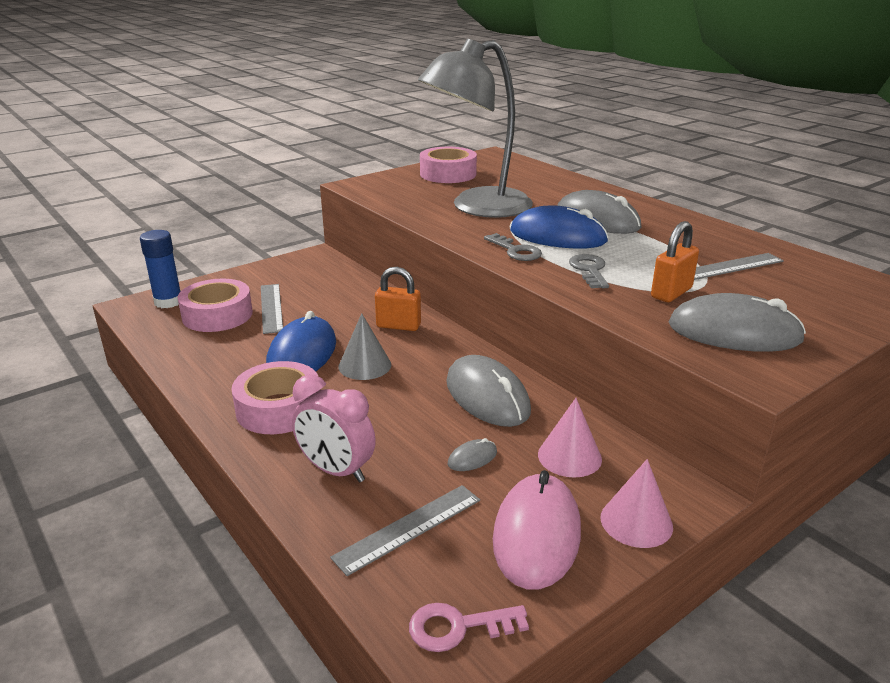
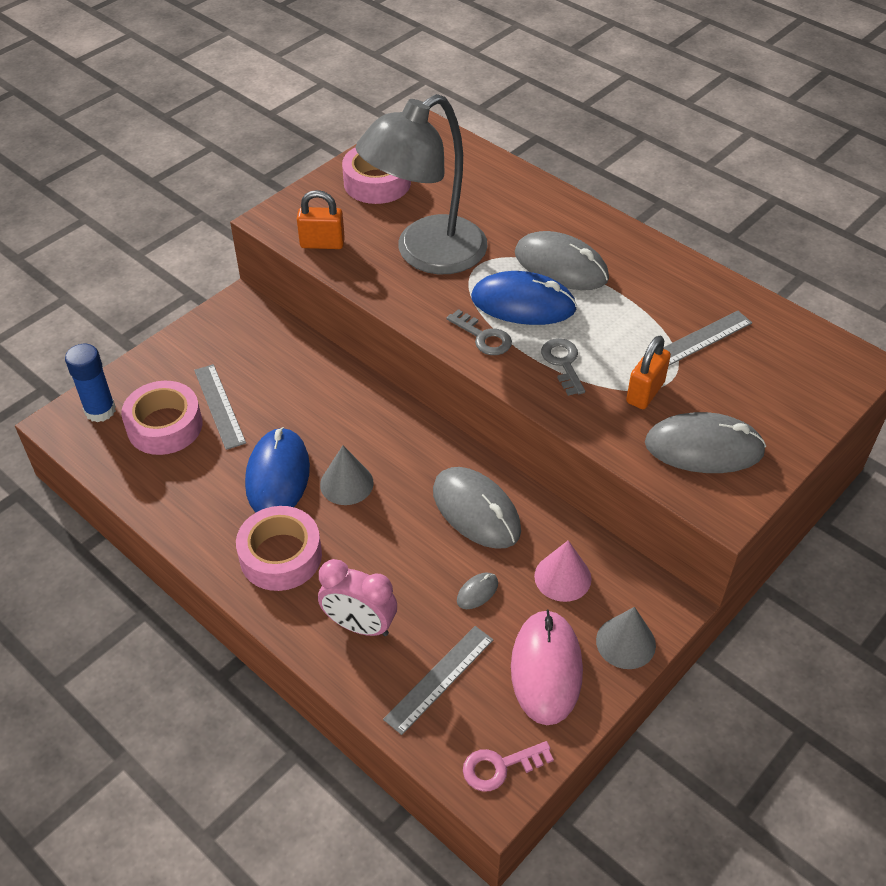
camera: 10 degrees left, 20 degrees up
(398, 326) = (365, 418): orange padlock -> orange padlock (322, 243)
(636, 521) = (625, 642): pink cone -> grey cone

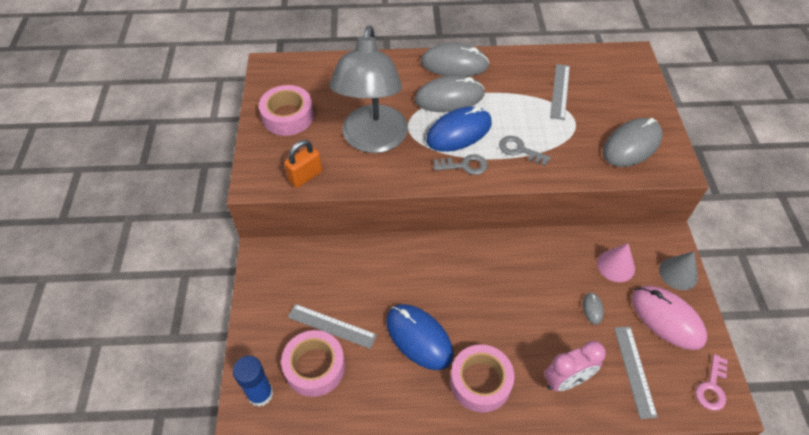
camera: 45 degrees left, 5 degrees up
(346, 483) = (460, 309): grey cone -> none
(476, 511) = (538, 266): grey mouse -> grey mouse (454, 64)
(645, 392) = (573, 136): orange padlock -> none

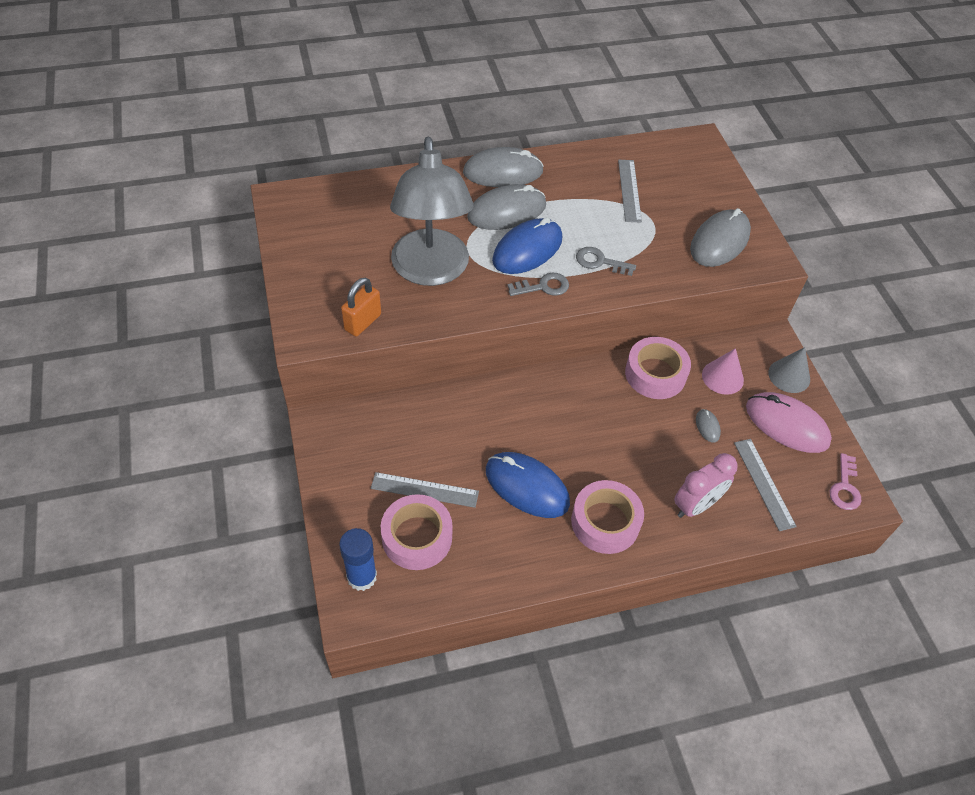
camera: 15 degrees left, 0 degrees up
(288, 116) = (321, 255): pink tape -> pink tape (655, 374)

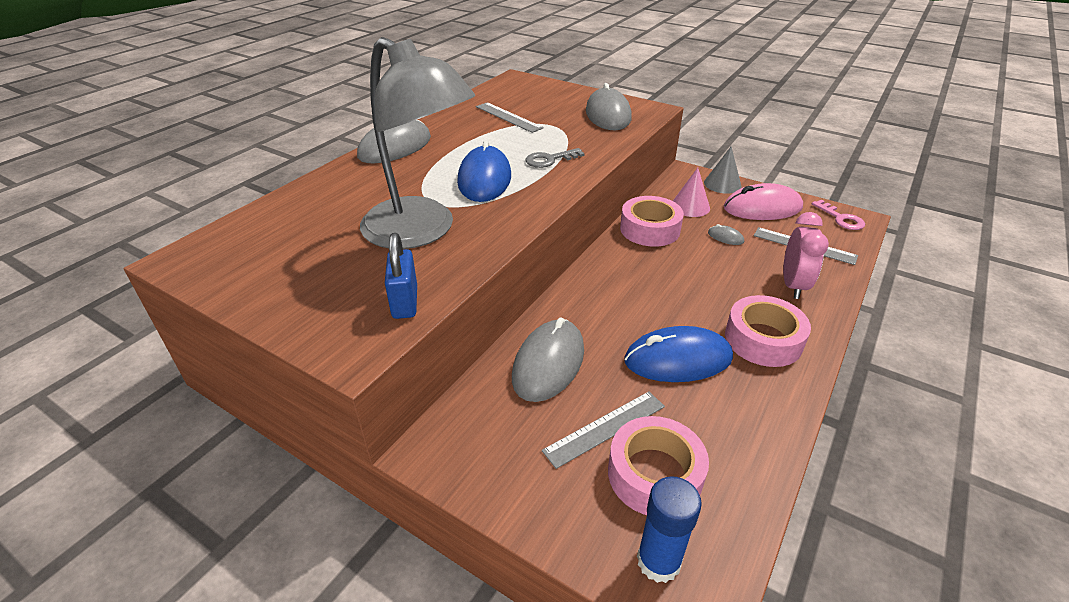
camera: 40 degrees left, 15 degrees down
(362, 322) = (405, 302): orange padlock -> blue padlock
(507, 211) = (433, 166): grey mouse -> grey mouse (548, 363)
(543, 287) = (531, 193): grey key -> none

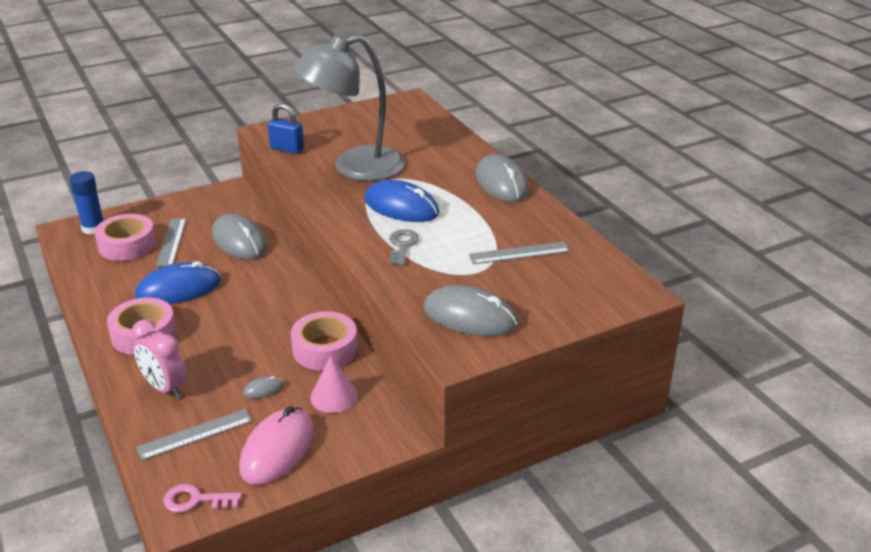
camera: 120 degrees right, 5 degrees down
(678, 359) = (178, 289): blue mouse -> blue mouse turned 45 degrees clockwise
(722, 184) = (350, 449): grey cone -> none

